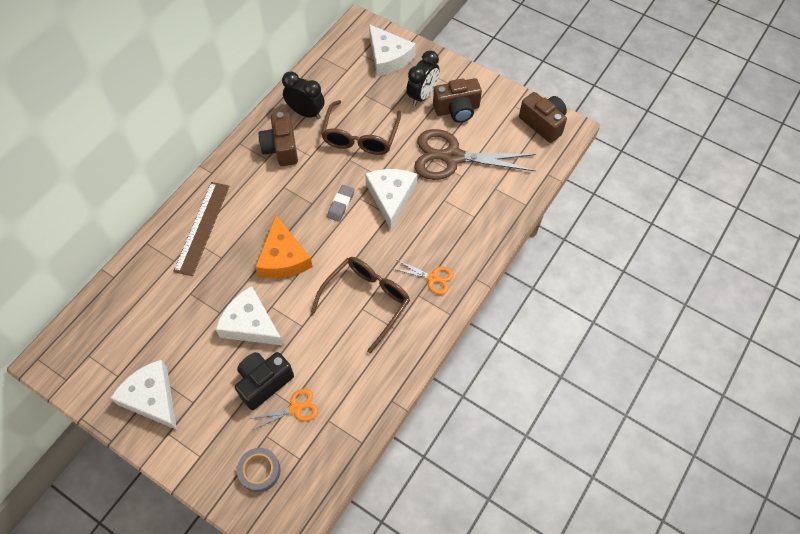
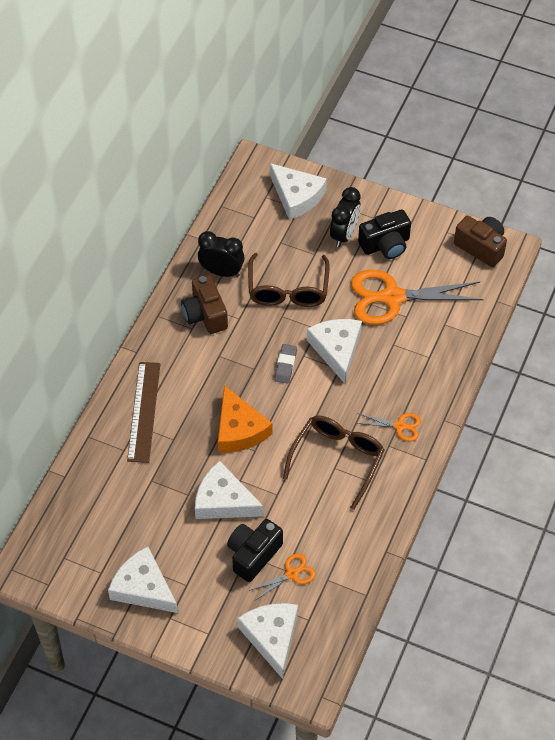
camera: 10 degrees left, 5 degrees down
(259, 471) = (272, 637): grey tape -> white cheese
(452, 157) = (392, 297): brown scissors -> orange scissors
(457, 109) = (385, 245): brown camera -> black camera

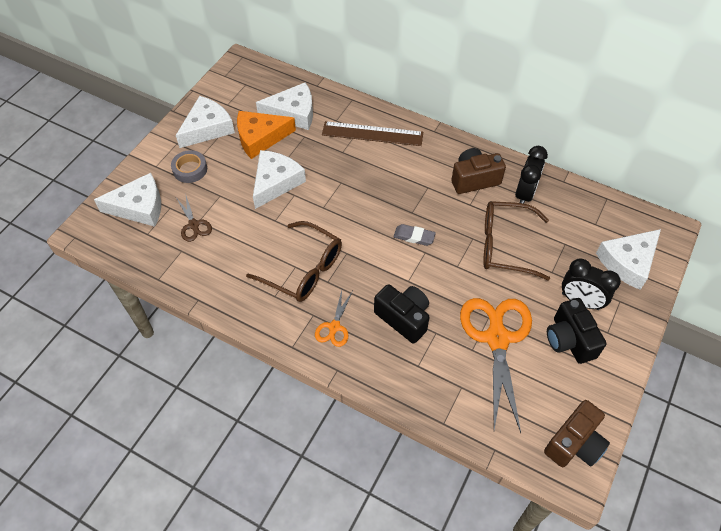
camera: 95 degrees right, 0 degrees up
(211, 594) = (190, 169): none -> grey tape
(239, 429) = (346, 197): orange cheese -> orange cheese (260, 138)
(253, 555) = (219, 199): black camera -> black camera (403, 318)
(291, 574) = (193, 225): orange scissors -> brown scissors
(337, 349) = (431, 281): white cheese -> white cheese (293, 113)

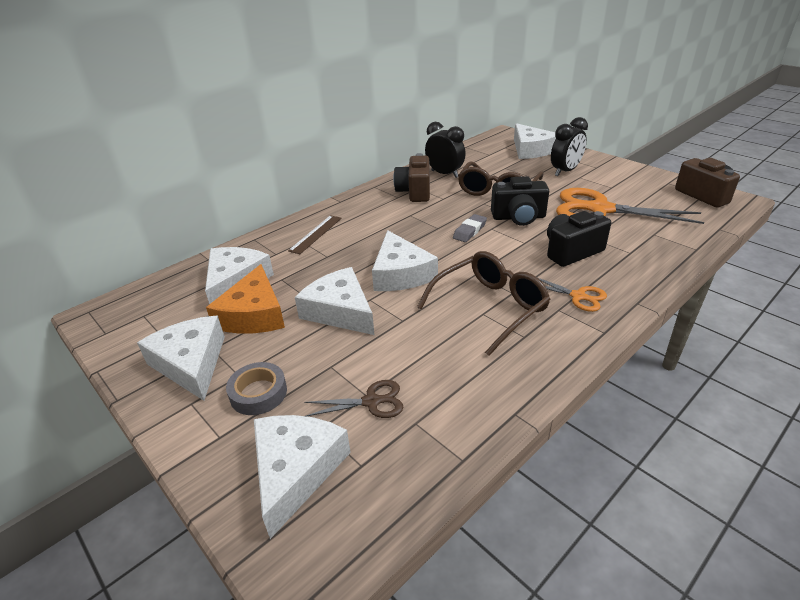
camera: 70 degrees left, 20 degrees down
(332, 204) = (400, 274): none -> white cheese
(372, 134) = (316, 234): brown ruler -> brown ruler, size x0.65
(569, 340) = (603, 181): black camera -> black camera (518, 217)

